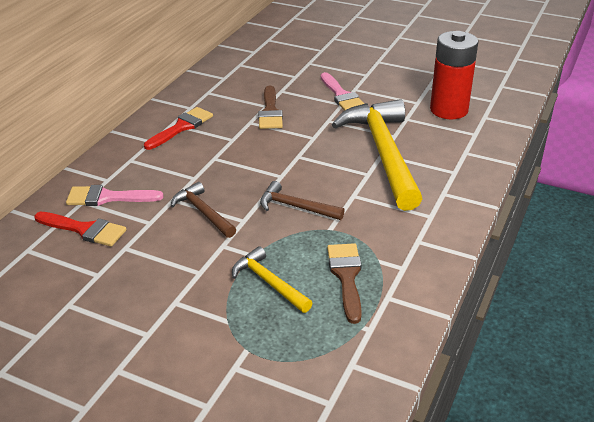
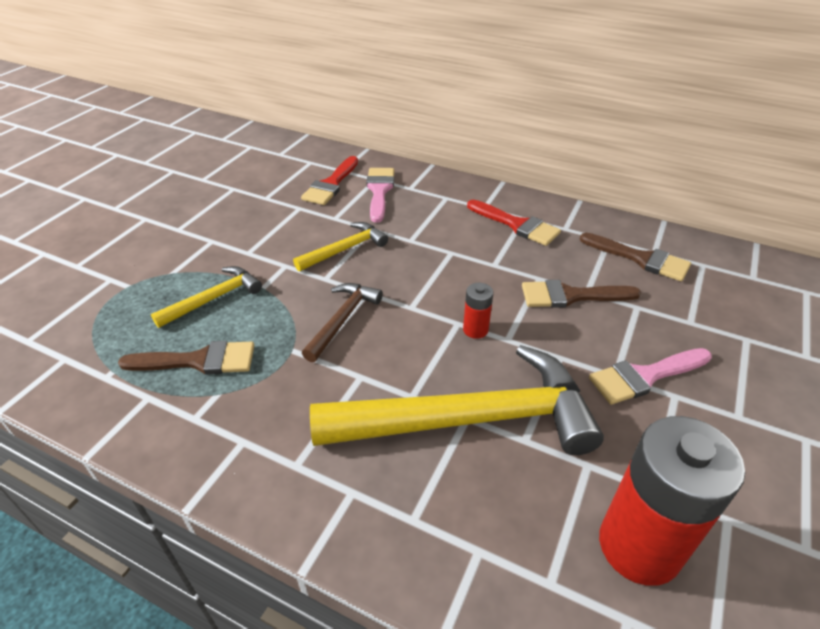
camera: 90 degrees right, 5 degrees up
(203, 212) = (344, 249): brown hammer -> yellow hammer
(232, 83) = (640, 259): none -> brown brush
(305, 149) = (475, 330): none -> red battery

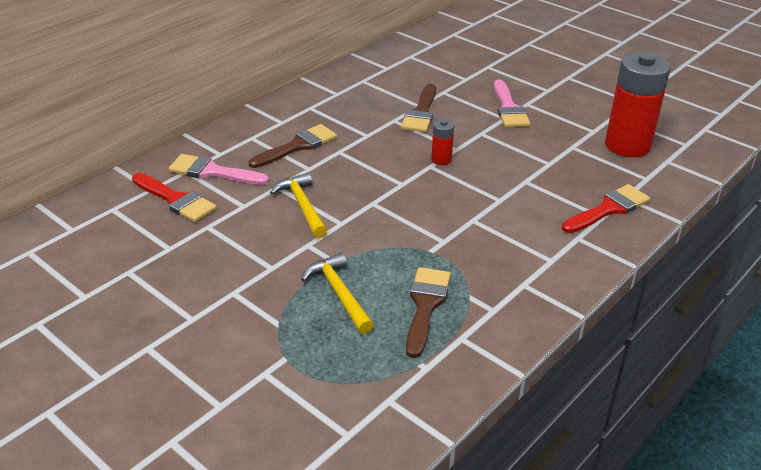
camera: 75 degrees left, 5 degrees down
(342, 320) = (403, 220): brown hammer -> none
(469, 419) = (527, 180): yellow hammer -> none
(517, 225) = (319, 113): red brush -> red brush (608, 209)
(640, 259) = (392, 75): brown brush -> brown brush (297, 146)

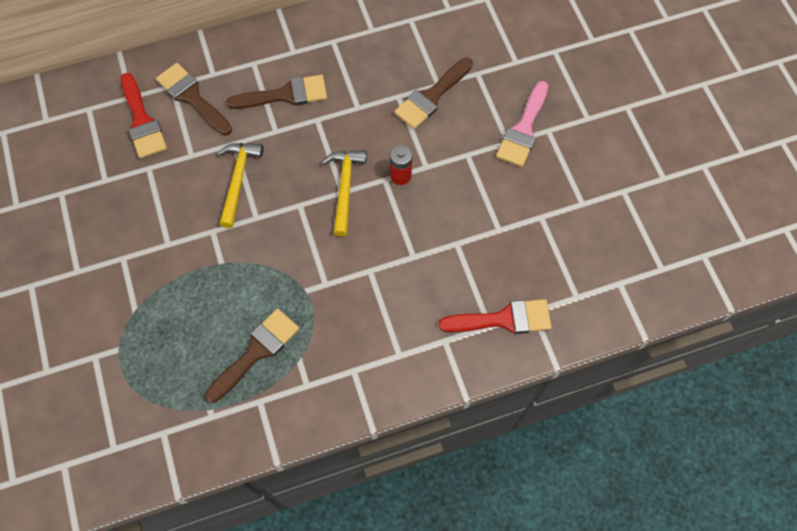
camera: 30 degrees right, 30 degrees up
(212, 172) = (192, 97): pink brush -> brown brush
(339, 294) = (199, 302): yellow hammer -> yellow hammer (344, 188)
(627, 145) = (598, 242): red battery -> none

